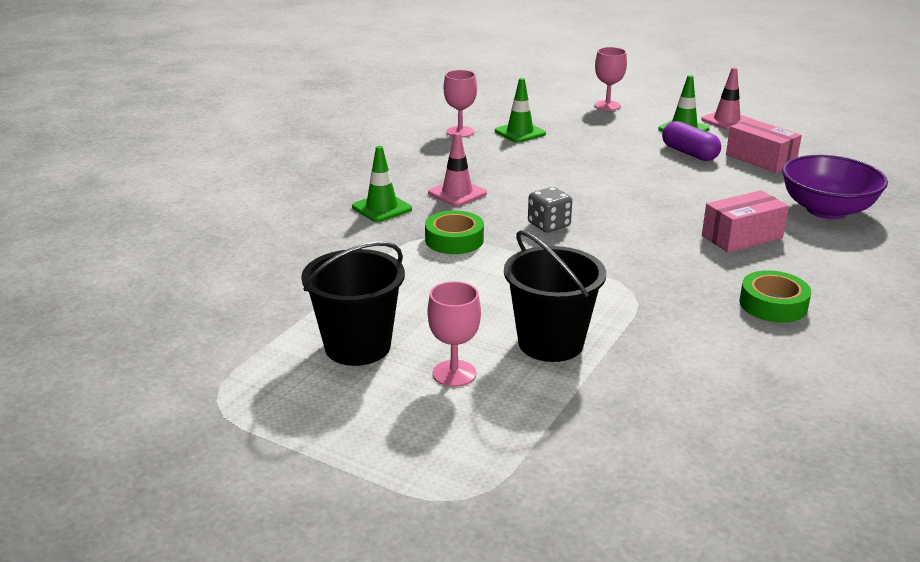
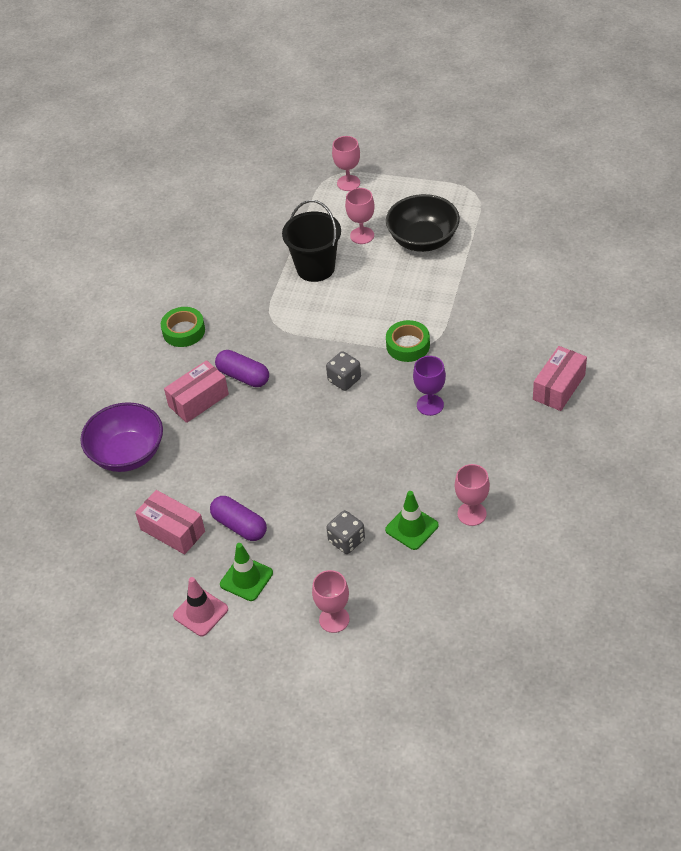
camera: 170 degrees right, 20 degrees up
(308, 184) = (558, 387): none -> pink box
(357, 346) = (423, 240): black bucket -> black bowl
(382, 208) = (480, 370): green traffic cone -> none
(437, 472) = (348, 183): none -> pink goblet
(457, 193) = (430, 405): pink traffic cone -> purple goblet
(584, 134) = (346, 540): none -> grey dice
(681, 247) = (243, 376): none -> purple capsule

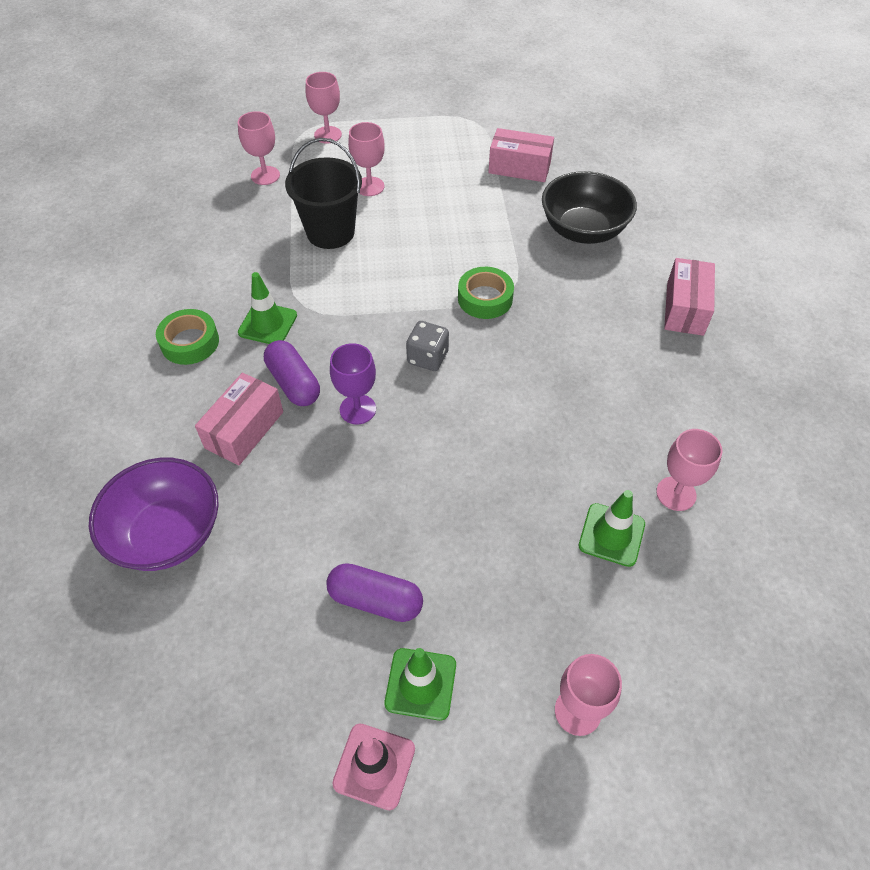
camera: 25 degrees left, 5 degrees up
(172, 530) = (278, 637): pink box -> pink box (519, 168)
(242, 330) = (267, 324): none -> green traffic cone
(243, 376) = (294, 383): purple capsule -> purple capsule turned 45 degrees clockwise
(285, 210) = (265, 175): none -> pink goblet
(346, 540) = (535, 579): grey dice -> none
(423, 240) = (442, 178): black bowl -> black bowl (583, 230)
(430, 405) = (549, 364): purple goblet -> purple goblet (357, 409)

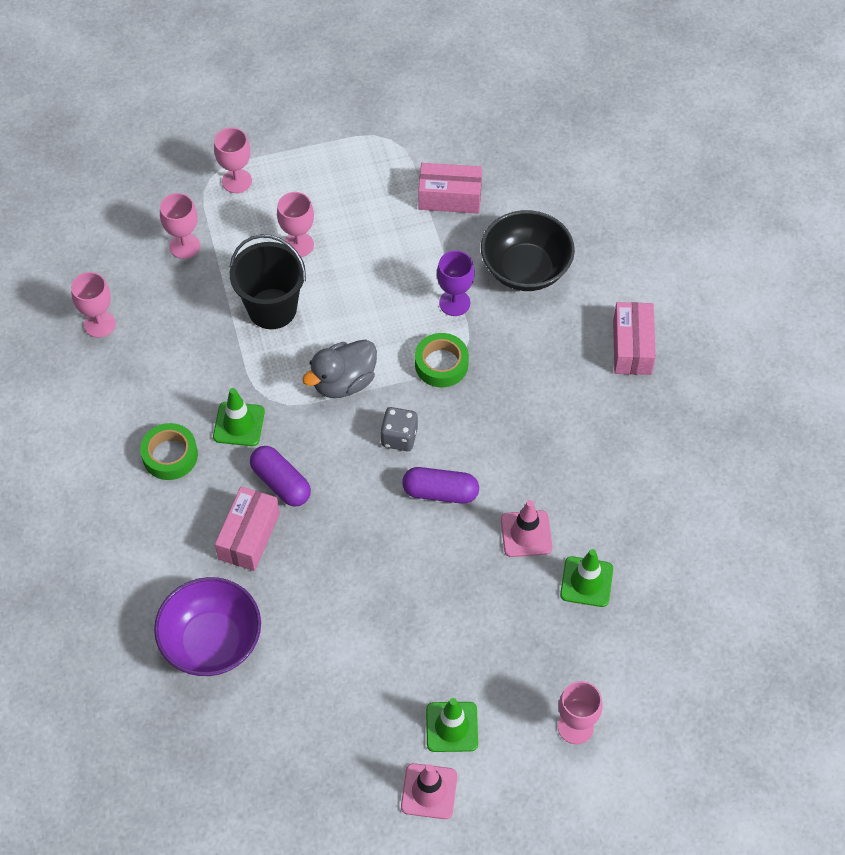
camera: 10 degrees left, 5 degrees up
(357, 409) = (346, 500): purple goblet -> purple goblet (454, 303)
(375, 600) = (402, 668): purple capsule -> purple capsule (440, 492)
(383, 301) = (343, 382): none -> grey duck
(548, 472) = (526, 534): none -> pink traffic cone
(676, 493) = (637, 536): pink goblet -> pink goblet (99, 324)

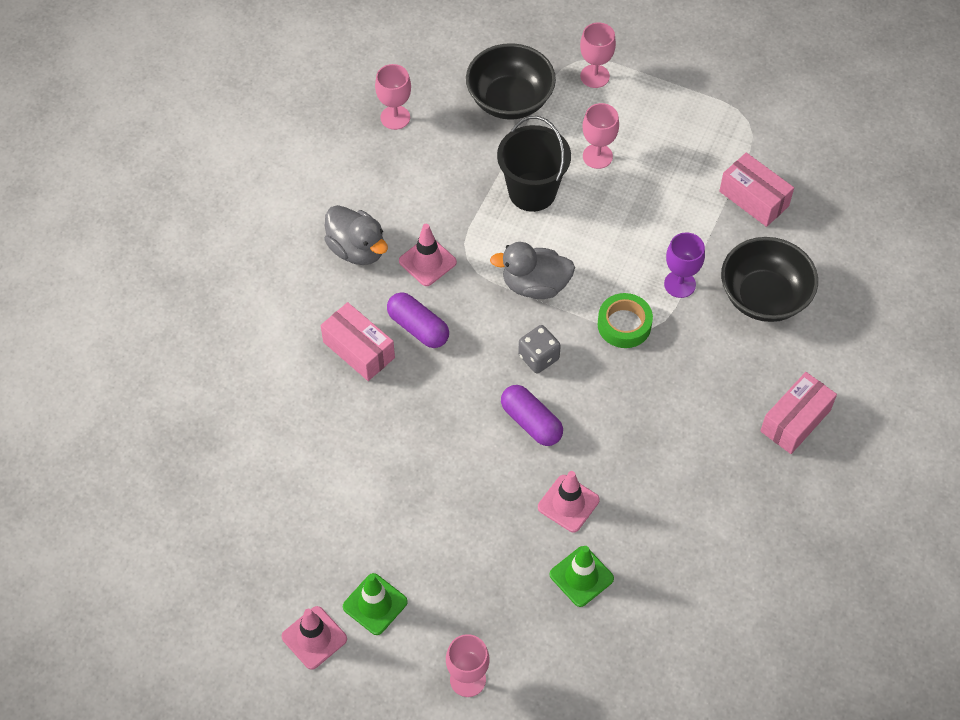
camera: 40 degrees right, 0 degrees up
(170, 455) = (357, 249): green tape -> grey duck
(184, 246) = (510, 100): pink goblet -> black bowl
(212, 641) = (263, 407): purple bowl -> none
(239, 424) = (427, 261): green traffic cone -> pink traffic cone
(249, 536) = (359, 350): pink box -> pink box turned 75 degrees clockwise
(281, 483) = (418, 327): purple capsule -> purple capsule turned 45 degrees counterclockwise

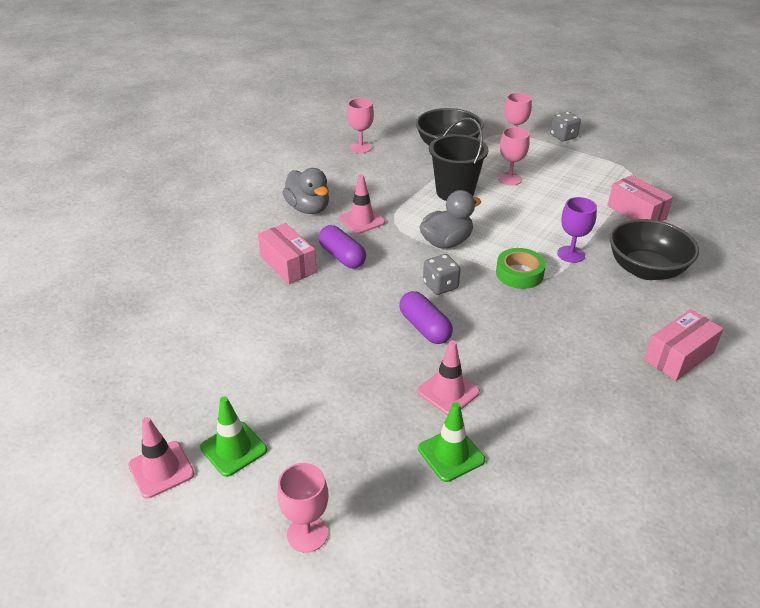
camera: 10 degrees right, 20 degrees down
(535, 285) = (446, 242): grey duck -> grey duck turned 135 degrees clockwise
(659, 56) = (563, 136): none -> grey dice

